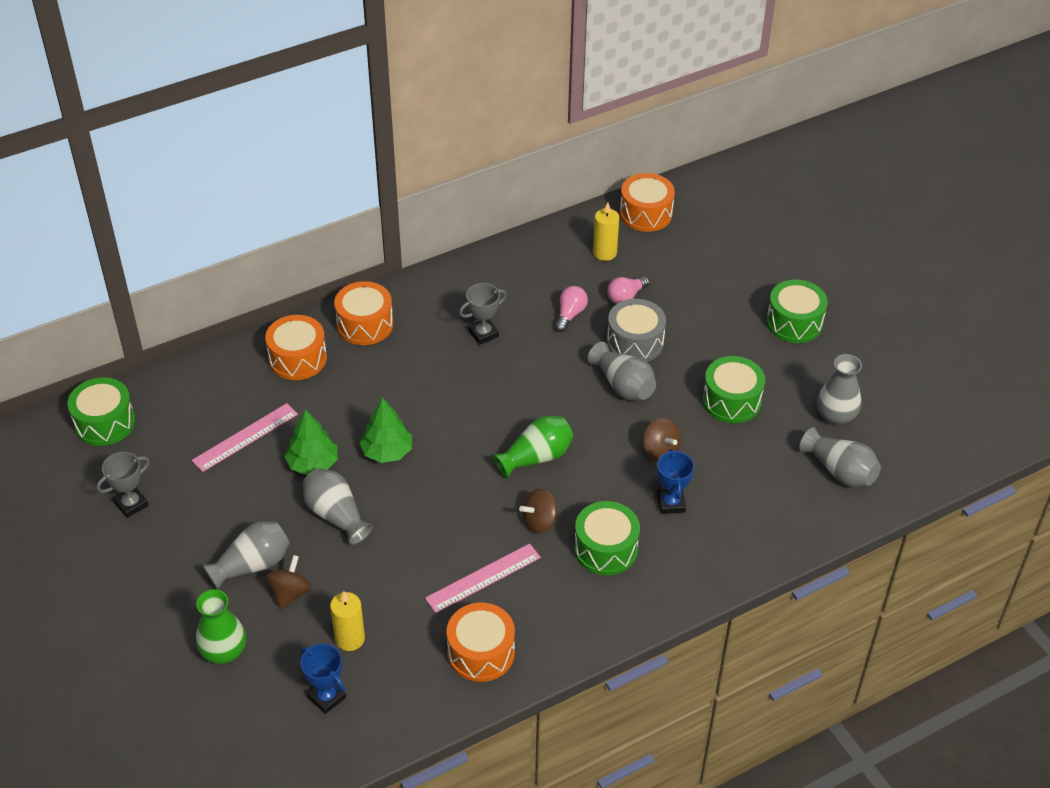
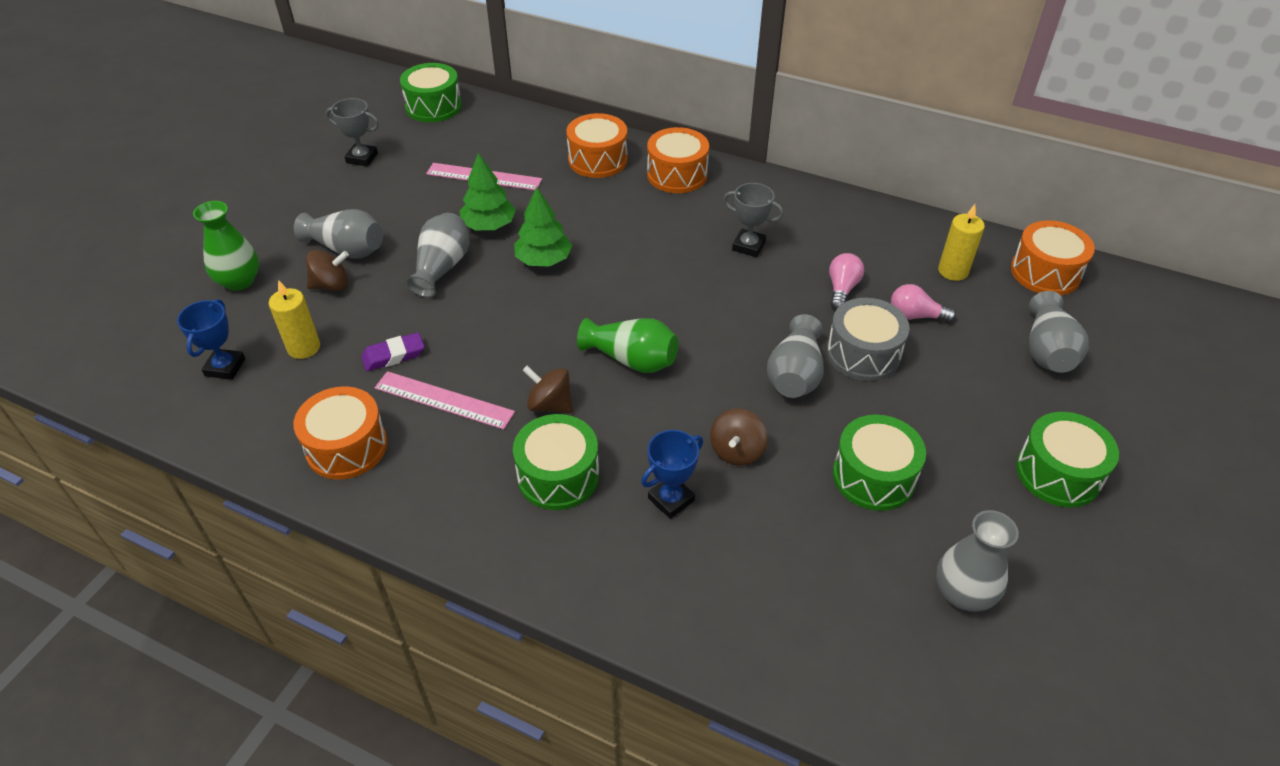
camera: 55 degrees right, 0 degrees up
(410, 587) = (393, 355): none -> purple eraser
(570, 314) = (842, 289): pink light bulb -> pink light bulb turned 60 degrees counterclockwise
(840, 471) = (880, 645): grey vase -> grey vase (1047, 350)

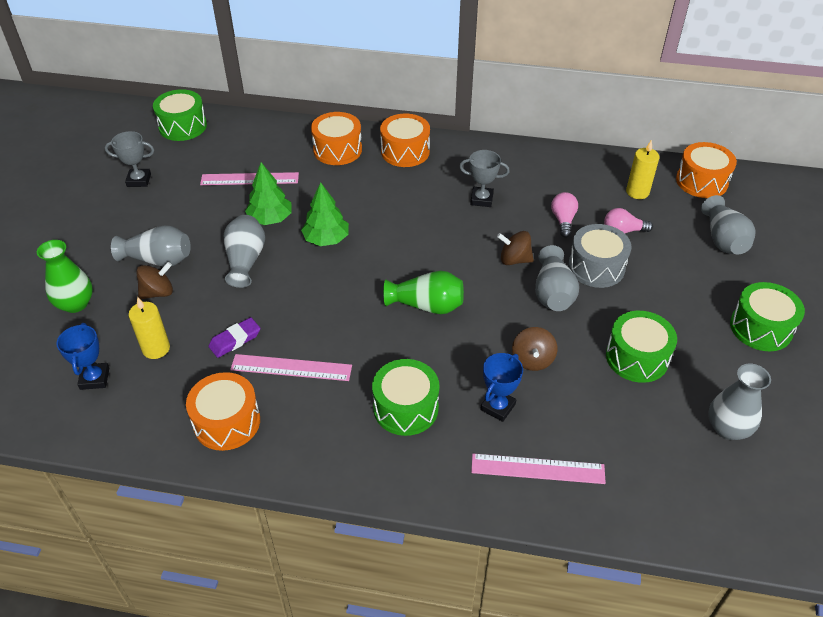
camera: 15 degrees left, 0 degrees up
(550, 404) = (377, 354): brown spinning top -> brown spinning top (514, 260)
(691, 587) = (537, 469): none -> pink ruler

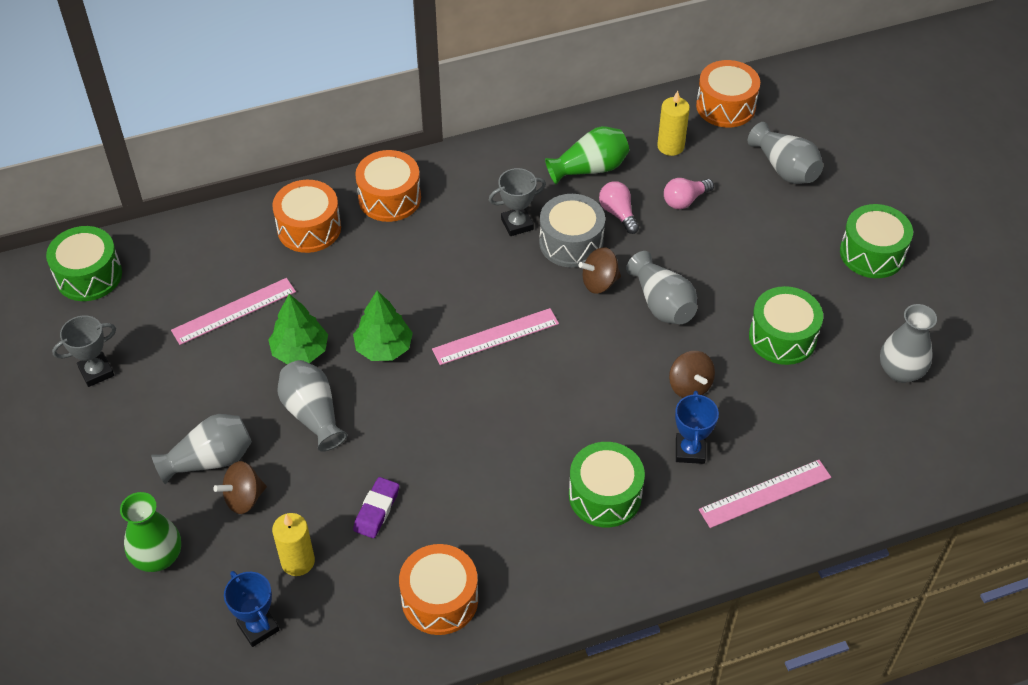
camera: 30 degrees left, 5 degrees up
(158, 292) = (244, 498): brown spinning top -> brown spinning top turned 150 degrees counterclockwise
(291, 367) = (460, 510): pink ruler -> pink ruler (495, 336)
(427, 305) = (547, 376): green vase -> green vase (590, 168)
(596, 267) = (685, 254): grey drum -> grey drum (571, 242)

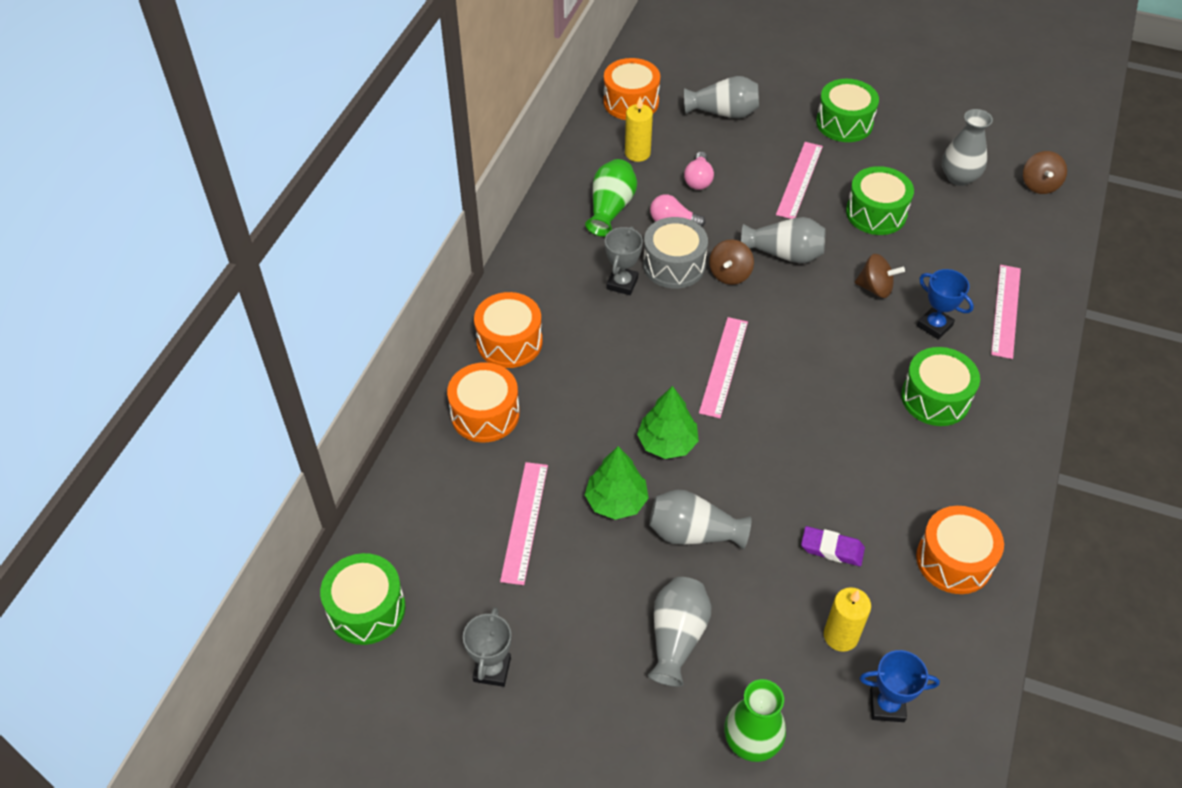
camera: 50 degrees left, 0 degrees up
(244, 498) = (741, 636): brown spinning top -> brown spinning top (1039, 185)
(376, 510) = (832, 549): purple eraser -> purple eraser turned 45 degrees counterclockwise
(762, 264) = (799, 180): none -> pink ruler

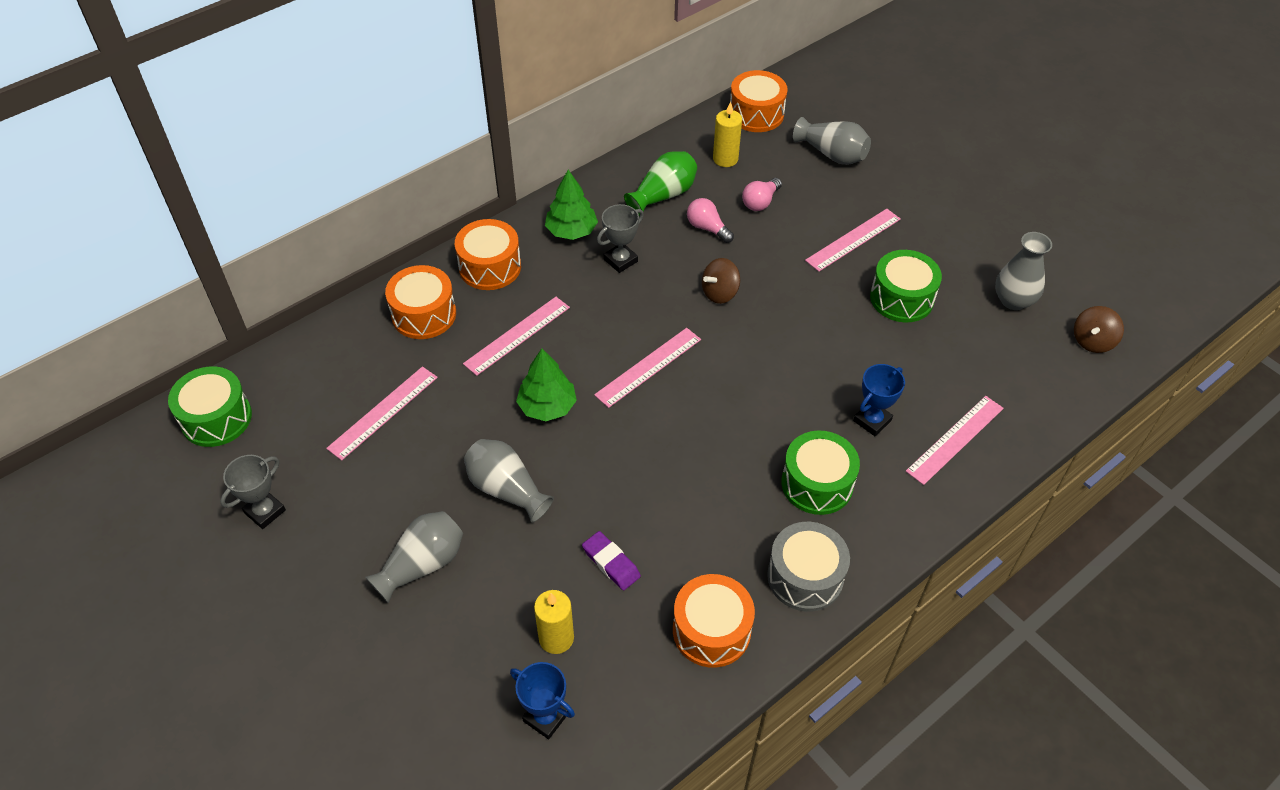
camera: 30 degrees right, 0 degrees up
(587, 393) = (517, 335): none -> pink ruler
(616, 501) = (467, 432): green tree -> green tree (571, 231)
(674, 265) = (677, 264): grey drum -> grey drum (805, 577)
(751, 741) = (410, 679): green vase -> none
(784, 254) = (784, 297): grey vase -> none
(844, 123) = (940, 207): green drum -> none
(875, 288) = (843, 363): brown spinning top -> none
(934, 326) = (872, 421): blue trophy -> blue trophy turned 60 degrees clockwise

